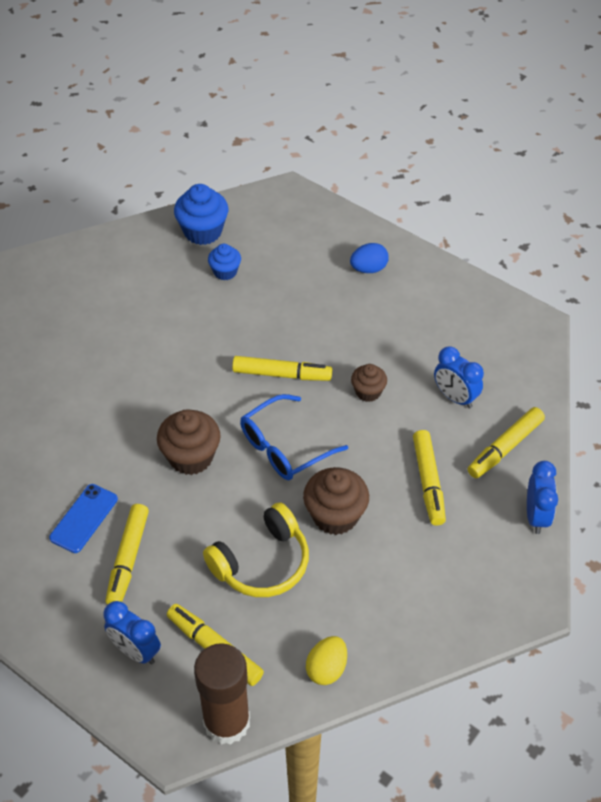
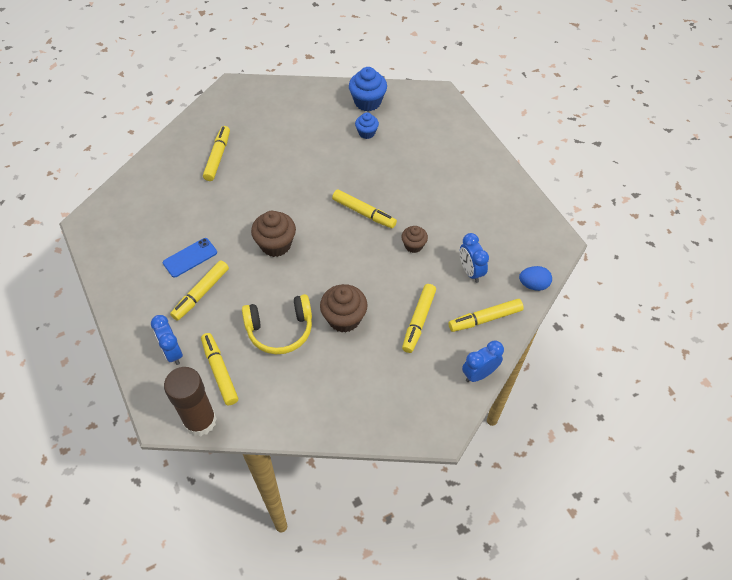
camera: 25 degrees right, 5 degrees up
(41, 372) = (218, 157): none -> yellow marker
(284, 447) = (337, 261): blue glasses -> none
(326, 669) = (280, 415): yellow egg -> none
(368, 269) = (462, 163): blue egg -> blue egg (533, 285)
(536, 516) = (479, 374): blue clock -> blue clock turned 150 degrees counterclockwise

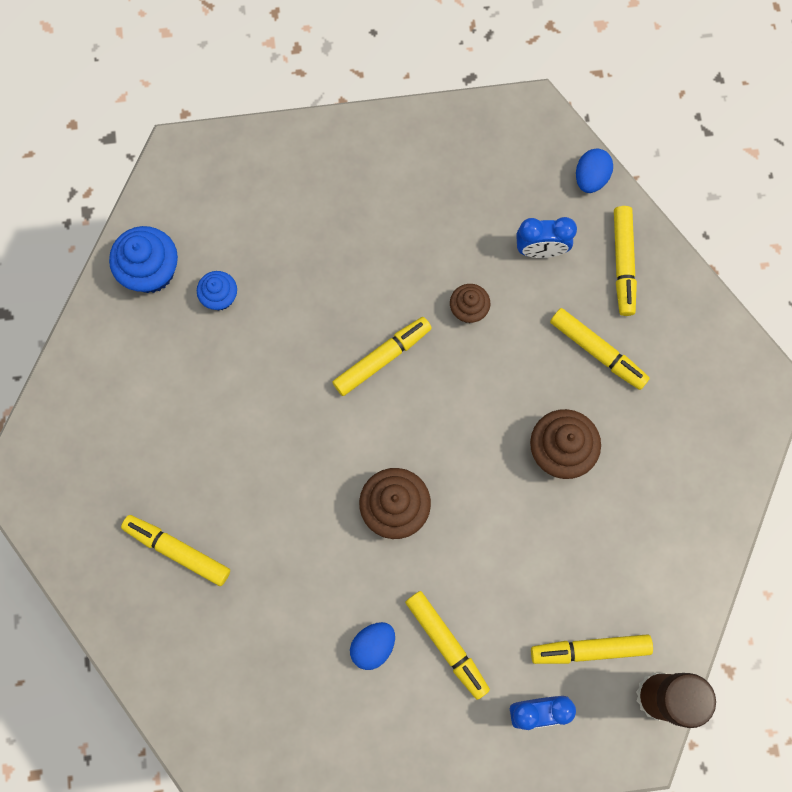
camera: 70 degrees left, 20 degrees up
(190, 258) = (373, 646): blue phone -> blue egg
(280, 329) = (548, 546): yellow headphones -> none
(479, 374) = (702, 306): blue clock -> none

